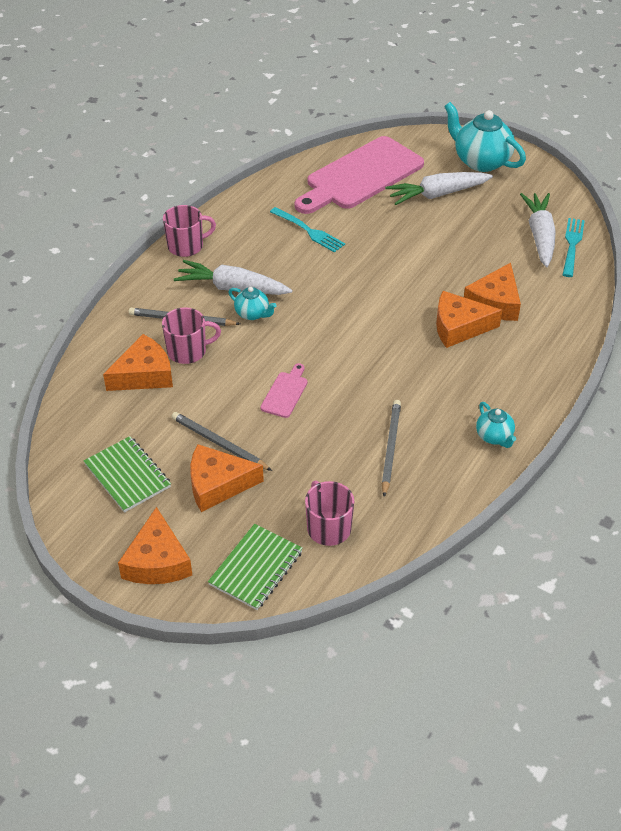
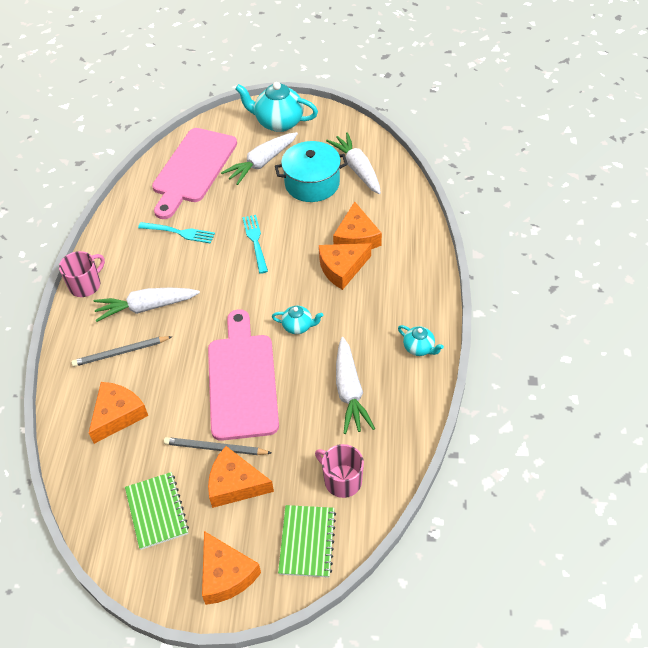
camera: 25 degrees left, 5 degrees up
(127, 476) = (157, 511): green notebook -> green notebook turned 45 degrees clockwise
(188, 351) = (142, 378): pink mug -> none
(218, 484) = (235, 484): orange cheese -> orange cheese turned 45 degrees clockwise
(252, 314) = (176, 323): turquoise teapot -> turquoise teapot (298, 326)
(285, 393) = (242, 381): pink cutting board -> pink cutting board, size x2.43
(390, 448) = (349, 392): grey pencil -> white carrot
(479, 233) = (312, 183): none -> turquoise pot
(572, 245) = (385, 168): turquoise fork -> turquoise fork (255, 242)

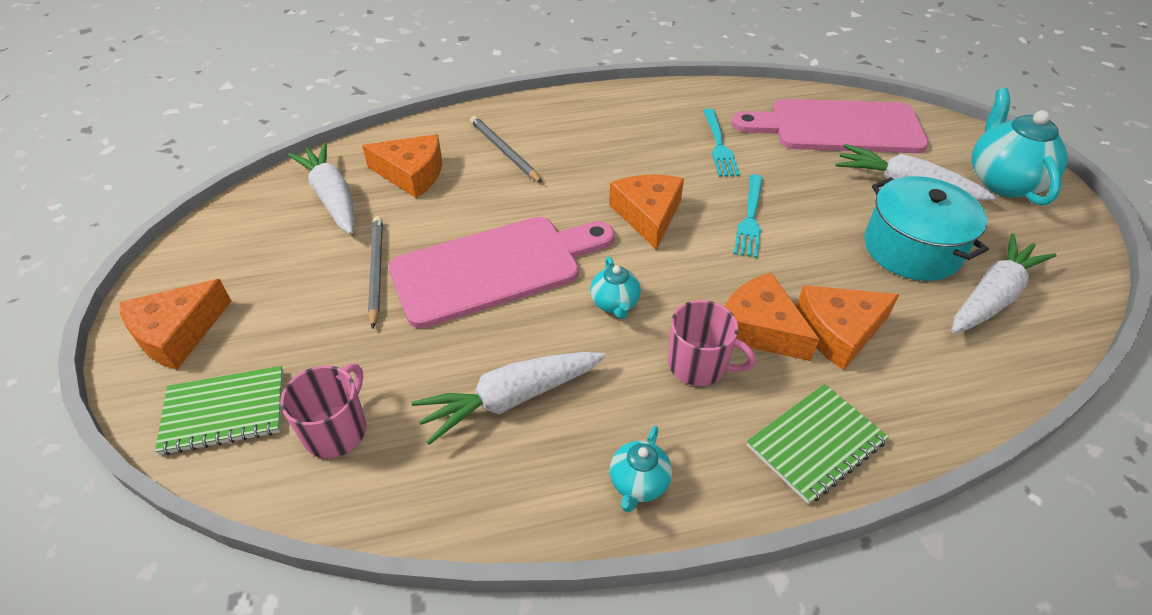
camera: 70 degrees right, 5 degrees down
(86, 285) = (593, 99): pink mug -> pink mug (698, 365)
(146, 307) = (582, 152): white carrot -> white carrot (332, 197)
(157, 511) = (275, 243): green notebook -> green notebook (815, 444)
(235, 484) = (320, 306): orange cheese -> orange cheese (648, 215)
(255, 242) = (750, 218): turquoise fork -> turquoise fork turned 135 degrees clockwise

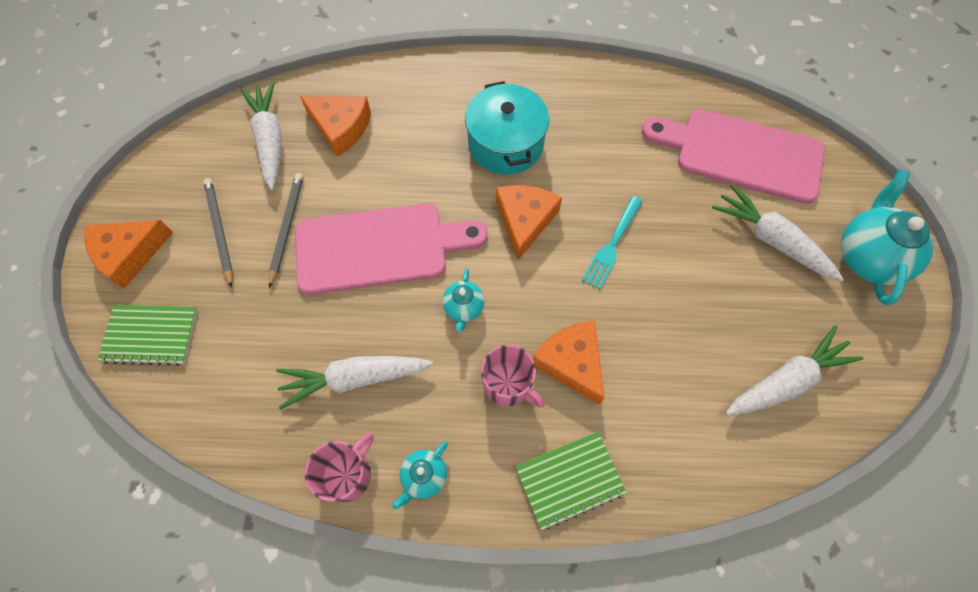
camera: 15 degrees right, 20 degrees up
(336, 430) = (224, 372): pink mug -> pink mug (347, 474)
(504, 151) = (425, 118): grey pencil -> grey pencil (219, 231)
(718, 145) = (619, 152): turquoise fork -> none
(838, 331) = (635, 382): orange cheese -> none
(912, 249) = (741, 312): turquoise pot -> turquoise pot (506, 144)

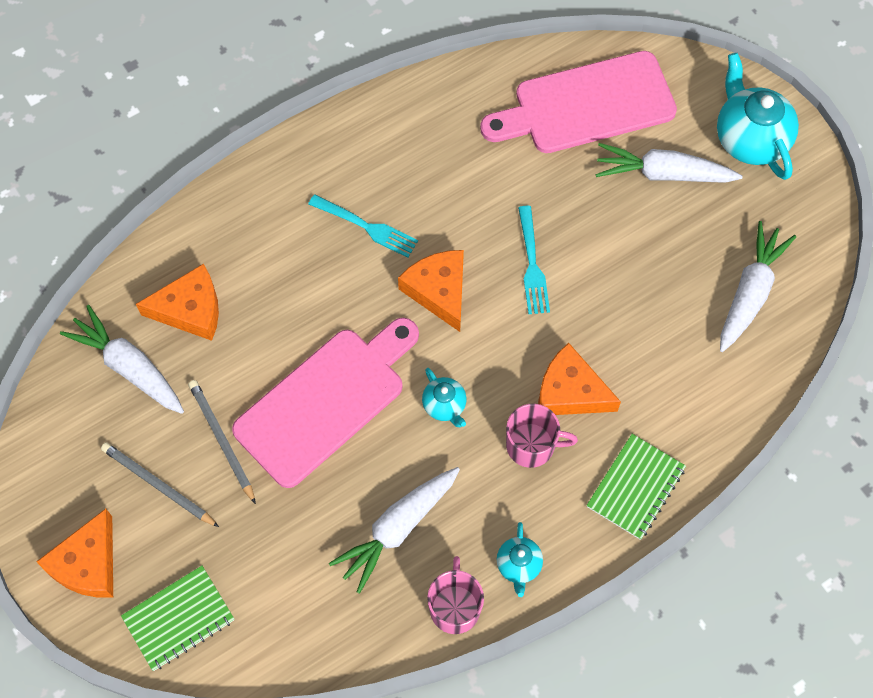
camera: 35 degrees left, 0 degrees up
(506, 144) = (366, 227): turquoise pot -> turquoise fork

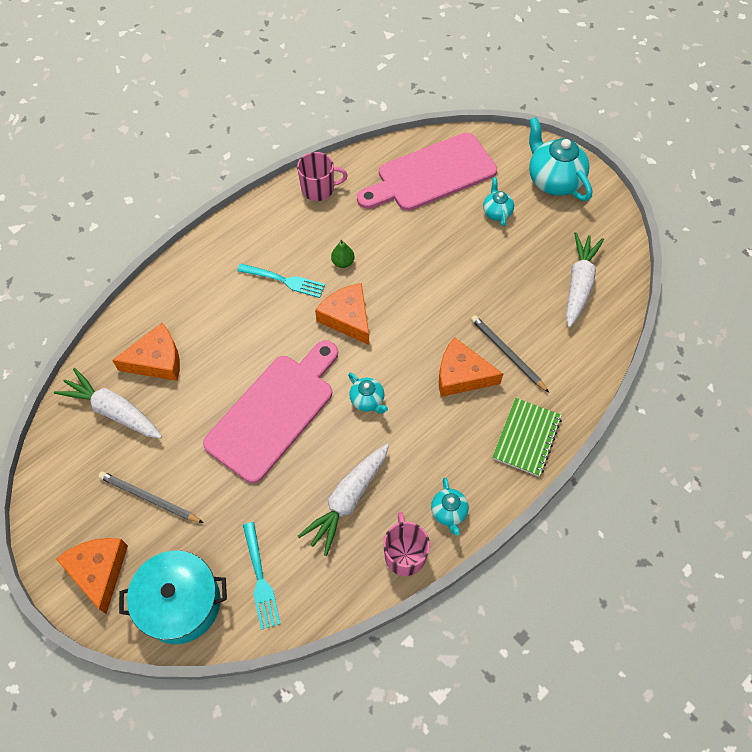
camera: 10 degrees left, 5 degrees down
(88, 564) = (99, 571): orange cheese -> orange cheese turned 150 degrees clockwise
(179, 619) = (181, 603): green notebook -> turquoise pot
(221, 440) = (196, 455): grey pencil -> grey pencil (507, 354)
(446, 213) = (343, 262): none -> green pear
(532, 264) = (413, 288): turquoise fork -> turquoise fork (260, 578)
(532, 445) = (440, 419): pink mug -> pink mug (318, 189)
(663, 173) = (496, 212): white carrot -> turquoise teapot

